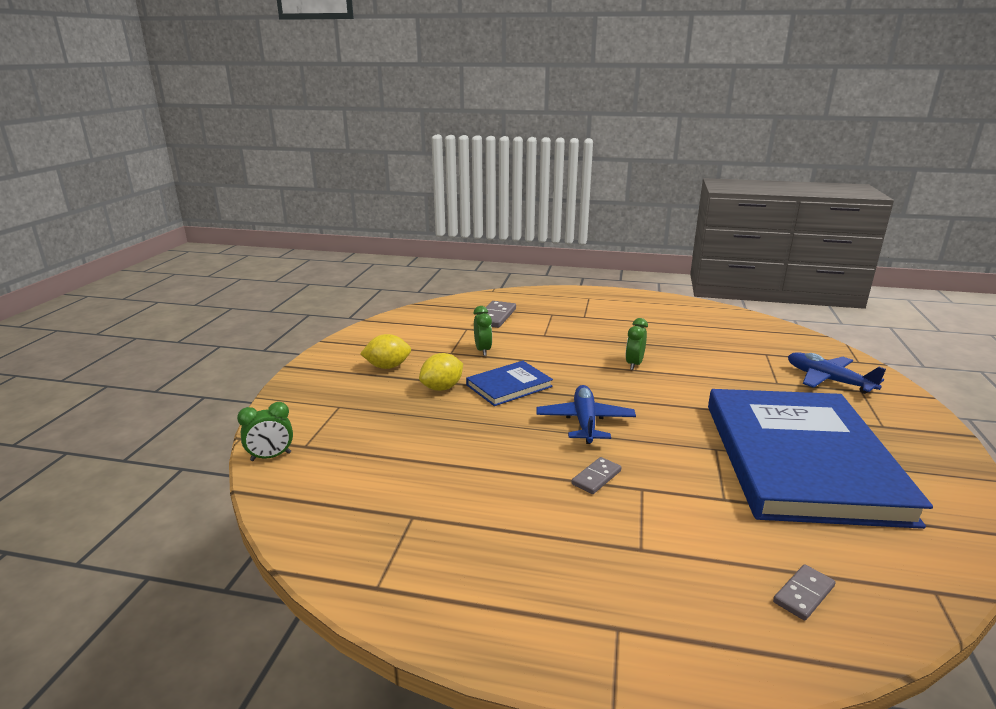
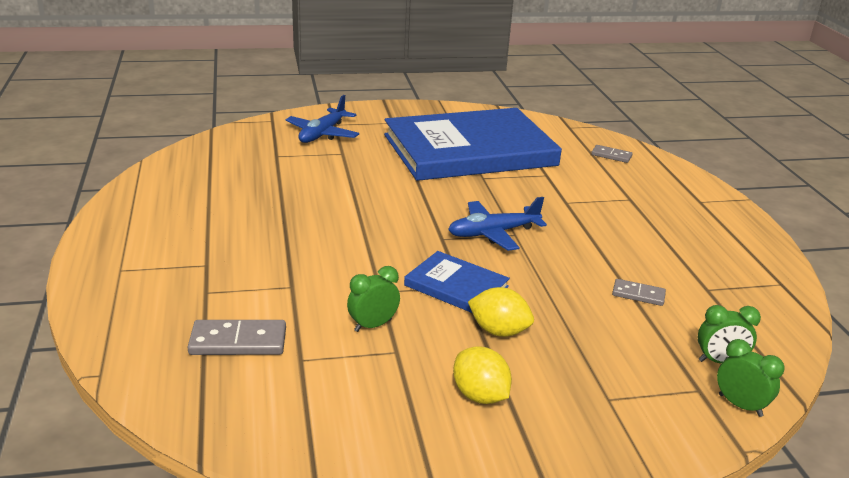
camera: 115 degrees left, 5 degrees up
(596, 477) = (572, 220): grey domino -> grey domino (638, 294)
(634, 364) = (347, 219): green clock -> green clock (720, 361)

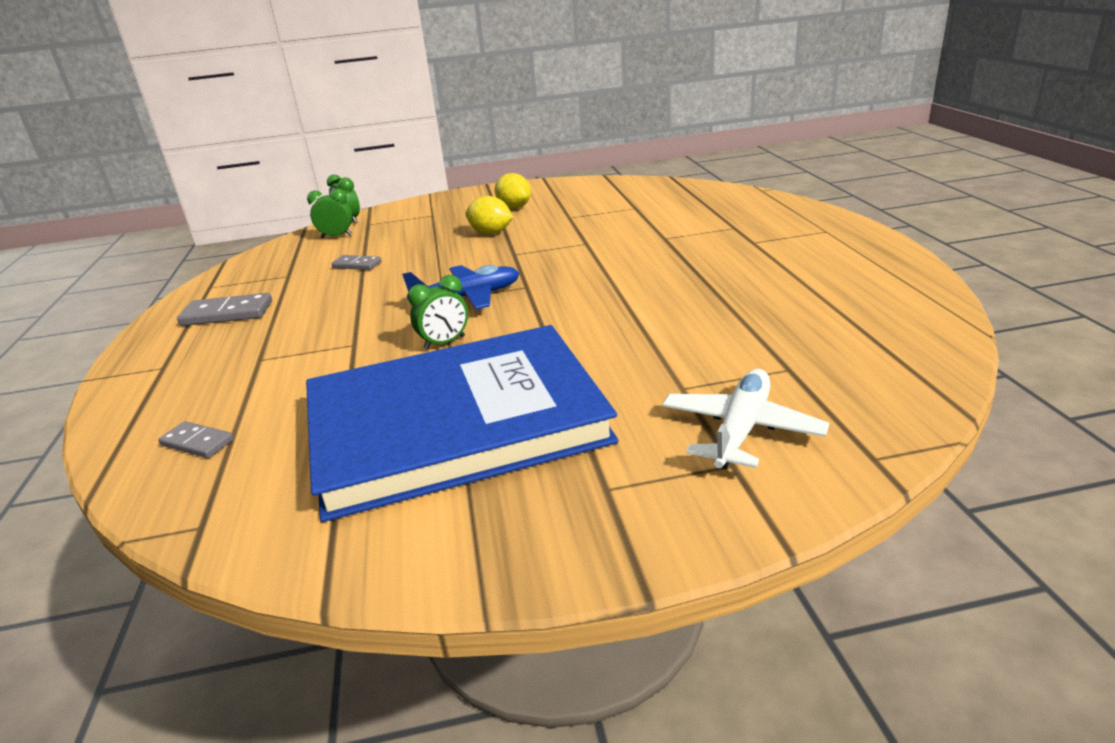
camera: 175 degrees left, 0 degrees up
(238, 342) = (684, 209): grey domino -> grey domino (227, 313)
(322, 134) = (741, 430): blue plane -> white plane
(373, 325) = (588, 225): green clock -> green clock (444, 343)
(456, 286) = (518, 253): blue book -> none

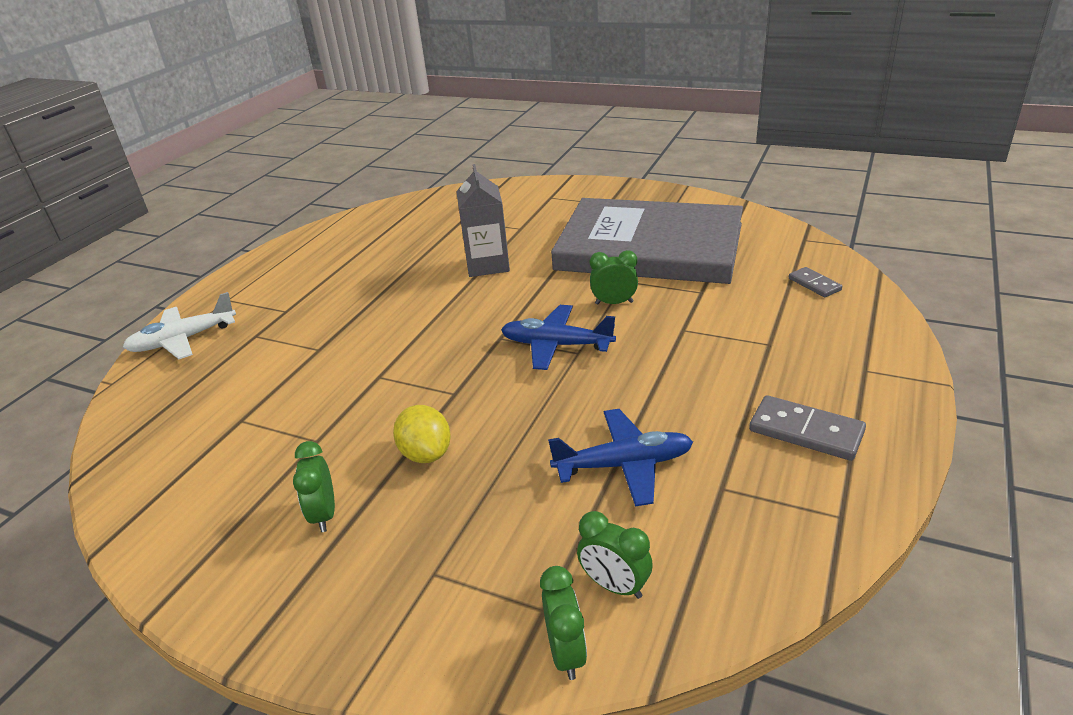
camera: 145 degrees left, 5 degrees up
(357, 265) = (624, 465): grey domino -> blue plane
(455, 423) = (649, 247): blue book -> grey book
(514, 207) = (324, 514): yellow lemon -> green clock
(641, 331) = (487, 265): none -> grey carton
(741, 430) = (527, 205): white plane -> white plane (183, 340)

